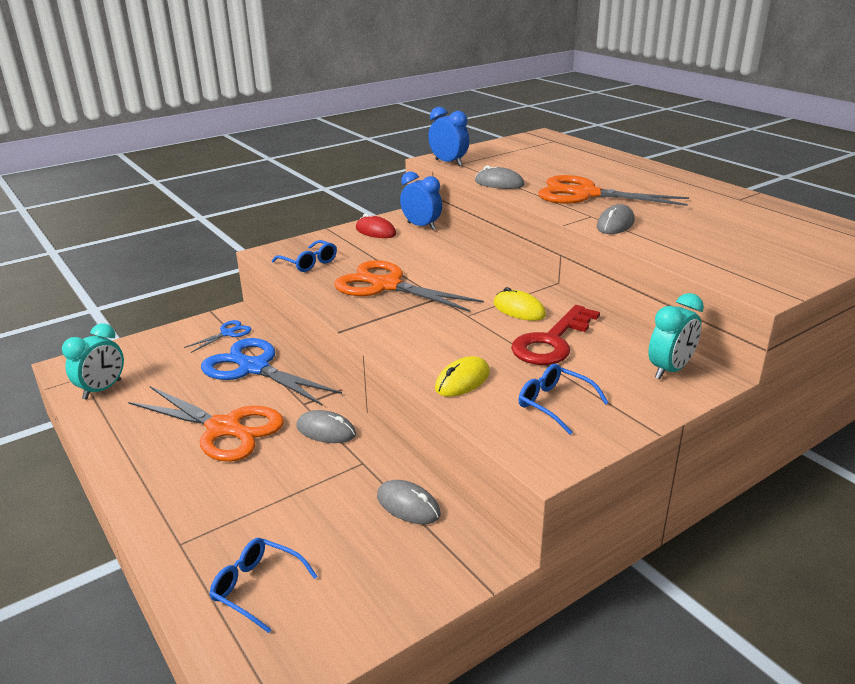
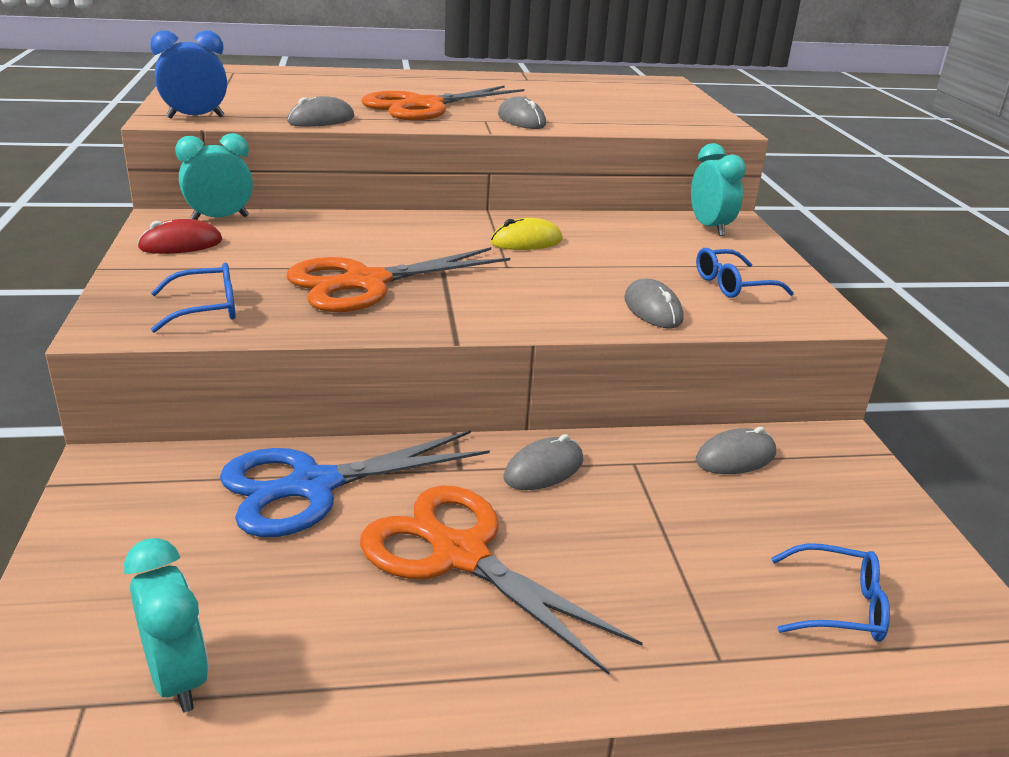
camera: 65 degrees left, 0 degrees up
(224, 428) = (460, 555): orange scissors -> orange scissors turned 105 degrees counterclockwise
(228, 333) = (164, 485): blue scissors -> none
(257, 588) = (838, 606): blue glasses -> blue glasses turned 135 degrees counterclockwise
(421, 226) = (220, 218): blue clock -> turquoise clock
(462, 381) = (653, 309): yellow mouse -> grey mouse
(552, 341) = (612, 250): red key -> none

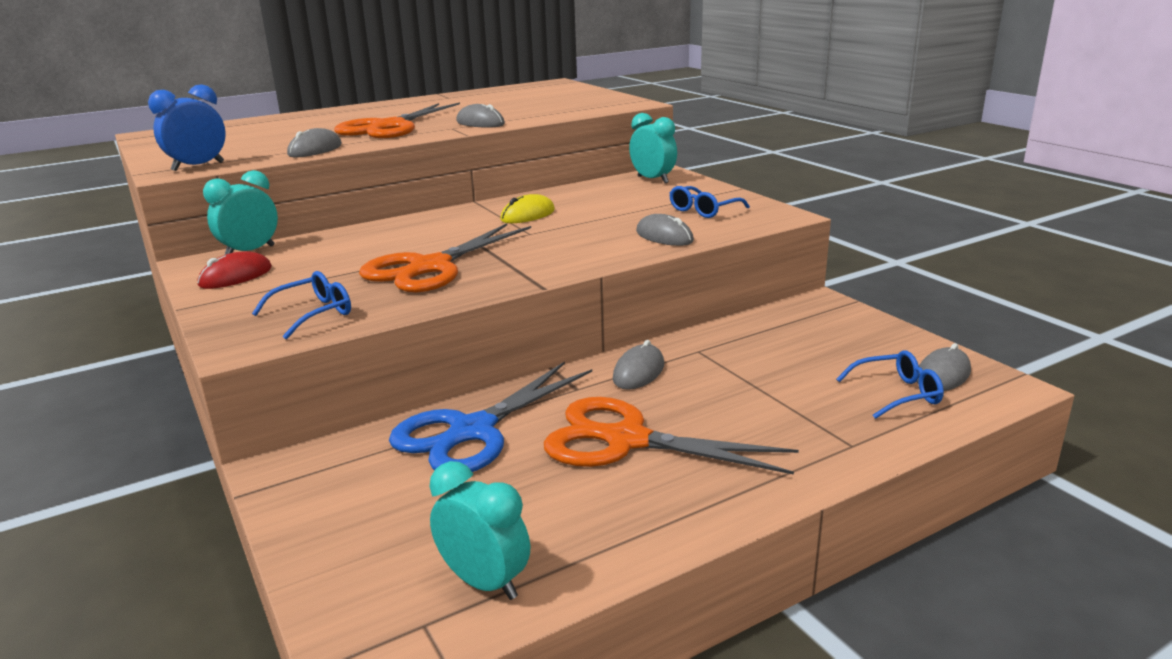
camera: 20 degrees left, 5 degrees down
(735, 457) = (763, 329): grey mouse -> grey mouse (942, 375)

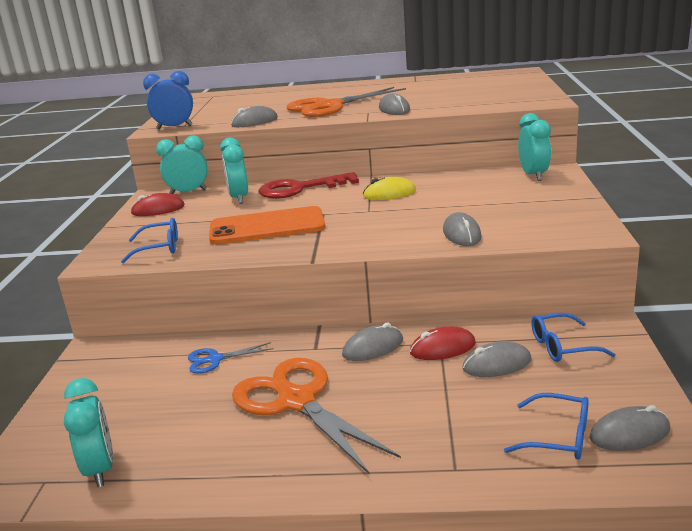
camera: 35 degrees right, 0 degrees up
(339, 247) = (239, 198): none -> turquoise clock
(408, 226) = (300, 189): none -> red key
(430, 267) = (267, 227): orange scissors -> orange phone
(472, 431) = (215, 359): blue scissors -> blue scissors, size x0.47
(703, 210) = (531, 214): blue glasses -> blue glasses (562, 347)
(707, 354) = (442, 348): none -> red mouse
(773, 354) = (497, 364): none -> grey mouse

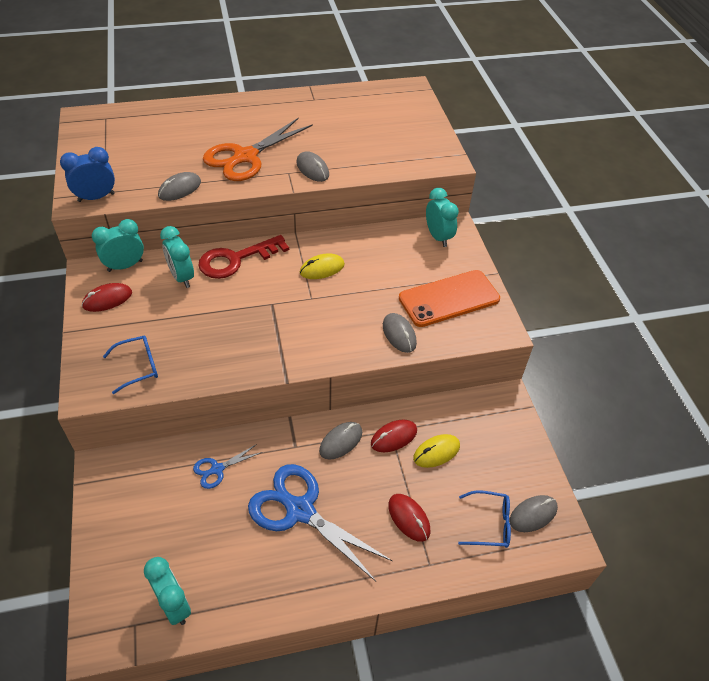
camera: 20 degrees left, 25 degrees up
(267, 227) = (228, 328): orange phone -> orange phone (449, 298)
(297, 401) = (300, 510): orange scissors -> blue scissors
(439, 420) = (409, 518): none -> red mouse
(497, 364) = (436, 452): grey mouse -> yellow mouse
(562, 347) = (478, 427): blue glasses -> none

